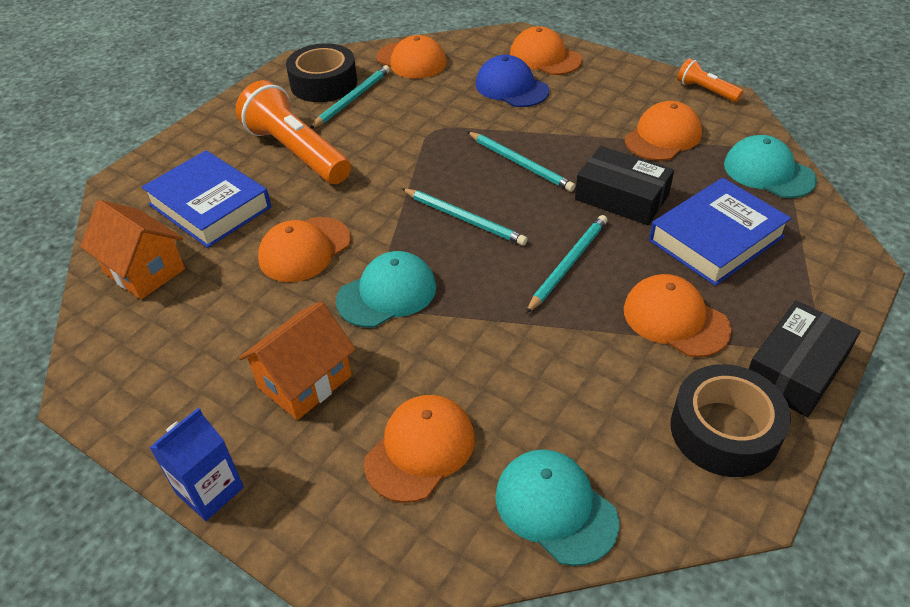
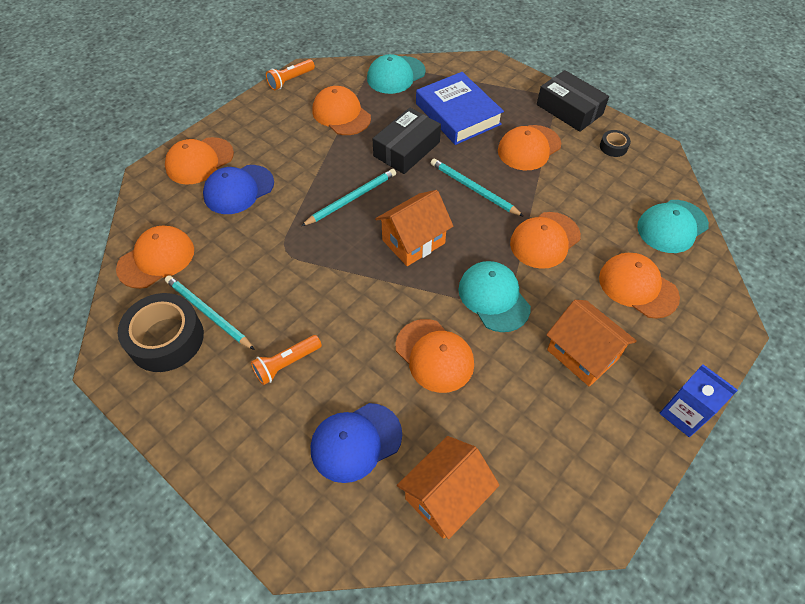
camera: 85 degrees left, 10 degrees up
(210, 206) = (356, 442): blue book -> blue cap
(296, 152) = (286, 364): orange flashlight -> orange flashlight, size x0.49
(464, 218) = (413, 242): turquoise pencil -> orange house
(491, 341) = (544, 240): none -> orange cap
(724, 430) = (613, 147): black tape -> black tape, size x0.46

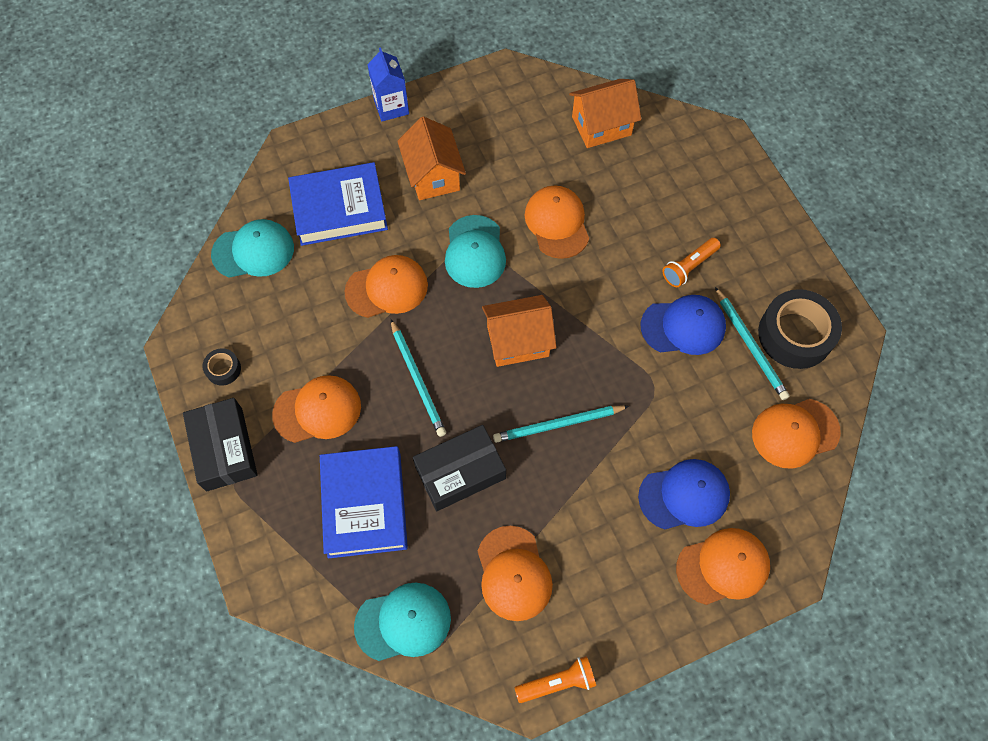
camera: 155 degrees left, 10 degrees up
(286, 364) = (689, 267): orange flashlight -> orange flashlight turned 150 degrees clockwise
(356, 442) = (652, 184): blue cap -> blue cap (683, 326)
(637, 287) = (339, 209): orange cap -> blue book

